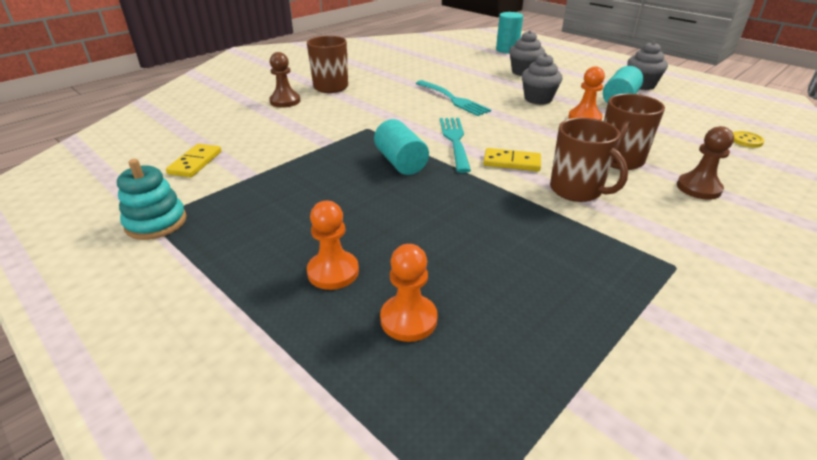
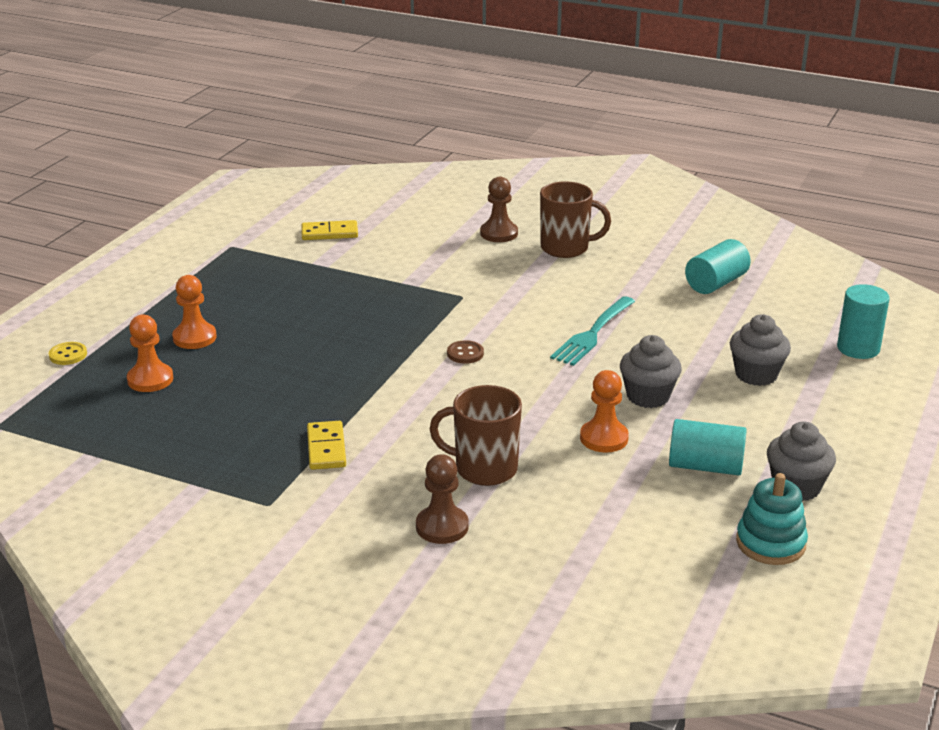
camera: 70 degrees right, 5 degrees down
(156, 222) = (228, 250): turquoise stacking toy -> turquoise stacking toy (770, 543)
(401, 162) = (392, 331): turquoise cylinder -> turquoise cylinder (716, 283)
(455, 141) = (465, 353): turquoise fork -> brown button
(511, 162) = (433, 396): yellow domino -> yellow domino (326, 448)
(577, 190) = (389, 442): brown mug -> none
(746, 140) = (625, 580): yellow button -> yellow button (68, 355)

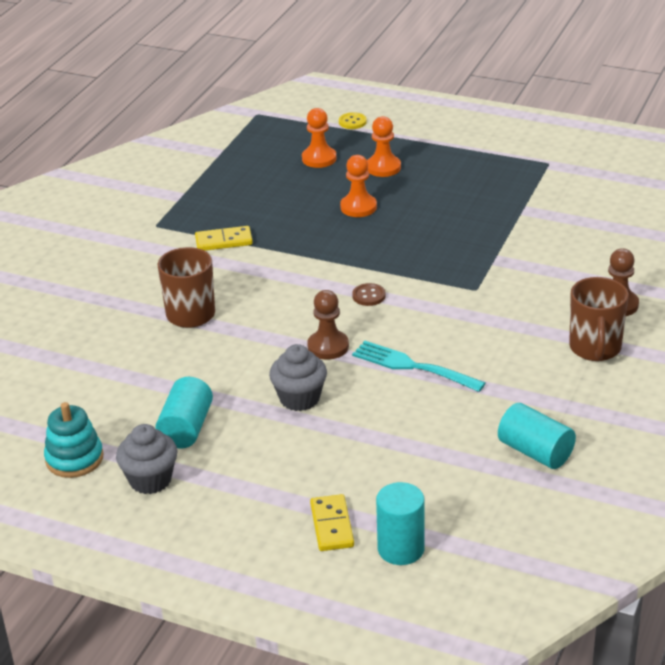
camera: 90 degrees right, 5 degrees up
(329, 233) = (589, 208): yellow domino -> yellow domino (332, 525)
(442, 527) = (119, 298): brown pawn -> brown pawn (328, 346)
(604, 438) = (232, 373): orange pawn -> orange pawn (358, 207)
(756, 375) = (341, 469): grey cupcake -> none

